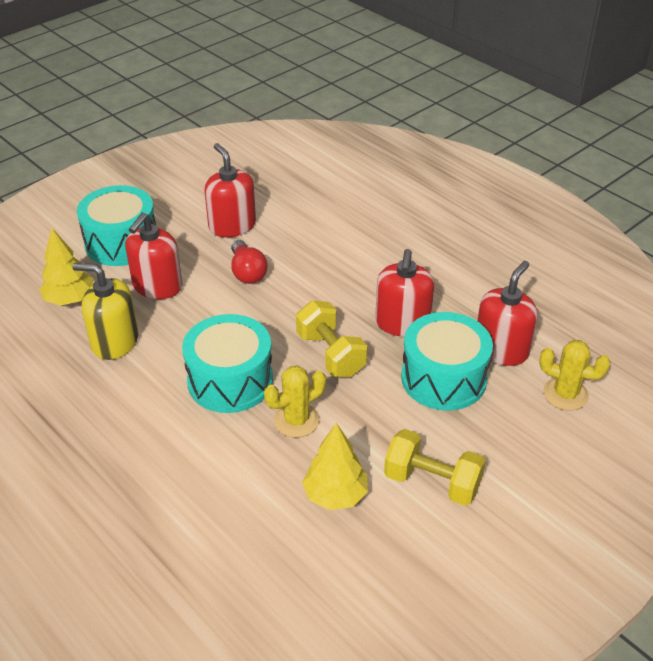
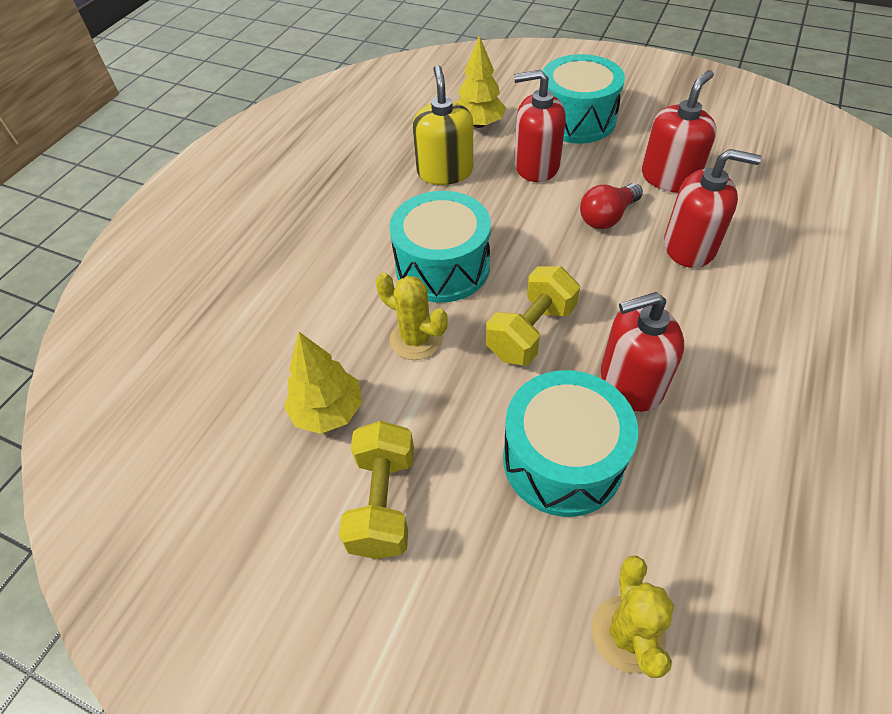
camera: 70 degrees right, 10 degrees up
(501, 349) = (662, 514): red soap dispenser -> red soap dispenser (689, 247)

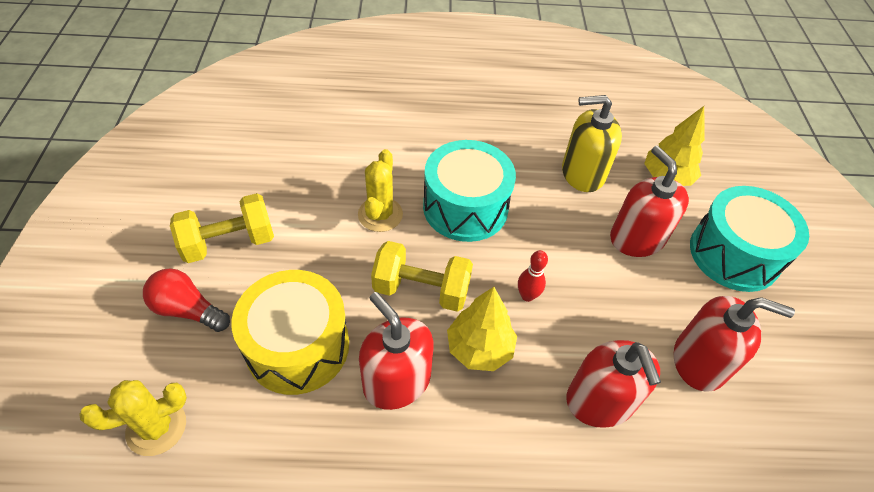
camera: 60 degrees right, 0 degrees up
(328, 411) = (294, 186): yellow tree -> yellow tree (479, 348)
(445, 171) = (582, 173): yellow soap dispenser -> yellow soap dispenser turned 150 degrees counterclockwise
(562, 460) = (298, 346): turquoise drum -> yellow drum
(568, 256) = (527, 296): none -> red bowling pin
(607, 217) = (600, 316): red light bulb -> red light bulb (188, 310)

